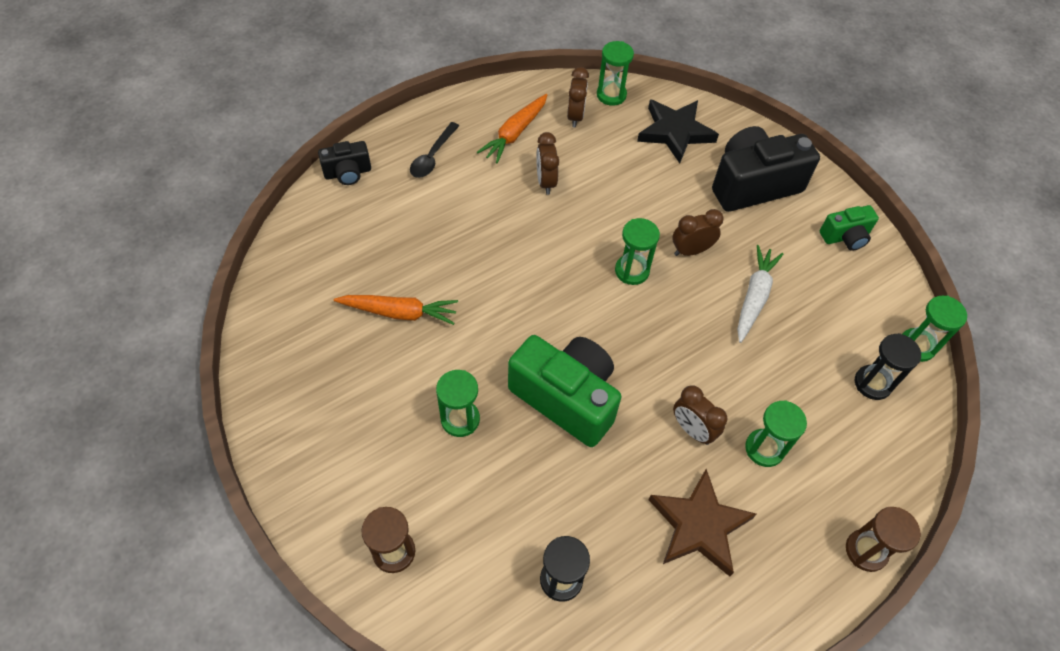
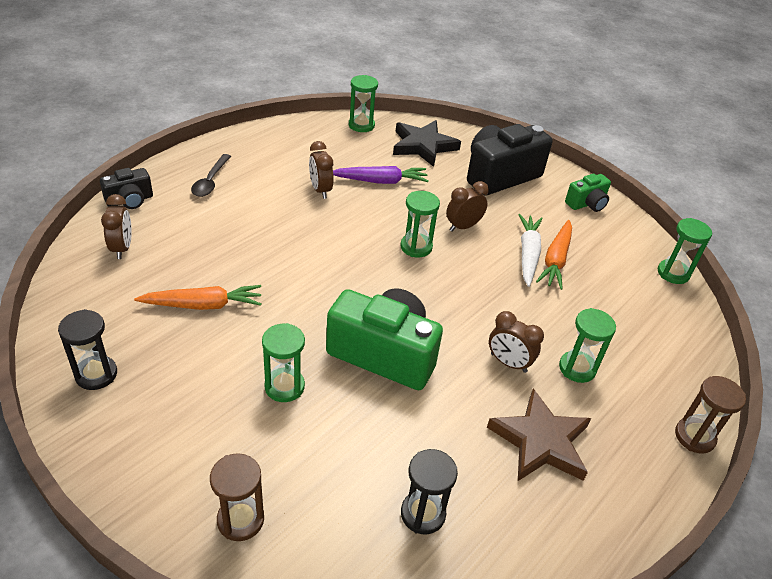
camera: 15 degrees left, 15 degrees down
(515, 133) = (283, 158): orange carrot -> orange carrot (555, 260)
(575, 116) = (334, 142): brown clock -> brown clock (122, 248)
(614, 177) = (380, 181): none -> purple carrot
(872, 383) = (649, 305): black hourglass -> black hourglass (96, 374)

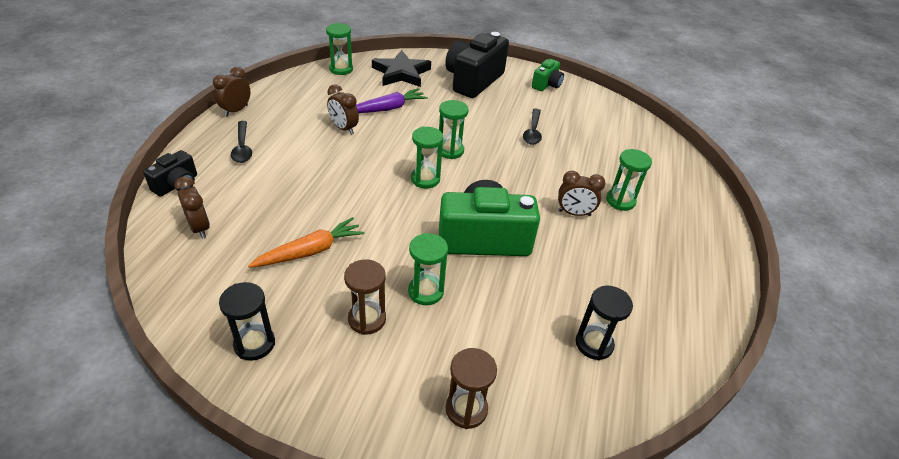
camera: 25 degrees left, 0 degrees up
(463, 227) = (473, 125): brown clock -> brown clock (236, 110)
(528, 254) = (532, 132): white carrot -> black spoon
(540, 441) = (633, 260): brown star -> none
(555, 260) = (554, 130): orange carrot -> none
(673, 273) = (633, 116): green hourglass -> green hourglass (425, 179)
(694, 437) = (720, 220): brown hourglass -> brown hourglass (367, 319)

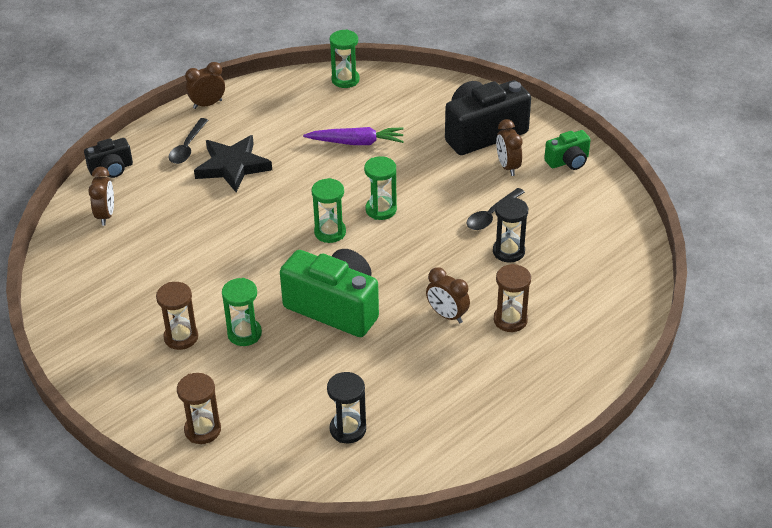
camera: 35 degrees right, 0 degrees up
(254, 344) = (88, 323): black hourglass -> black hourglass (508, 251)
(310, 251) = (178, 266): orange carrot -> none
(344, 128) = (294, 153): brown clock -> brown clock (508, 167)
(401, 73) = (407, 101): black star -> black star (232, 166)
(620, 201) = (510, 320): green hourglass -> brown hourglass

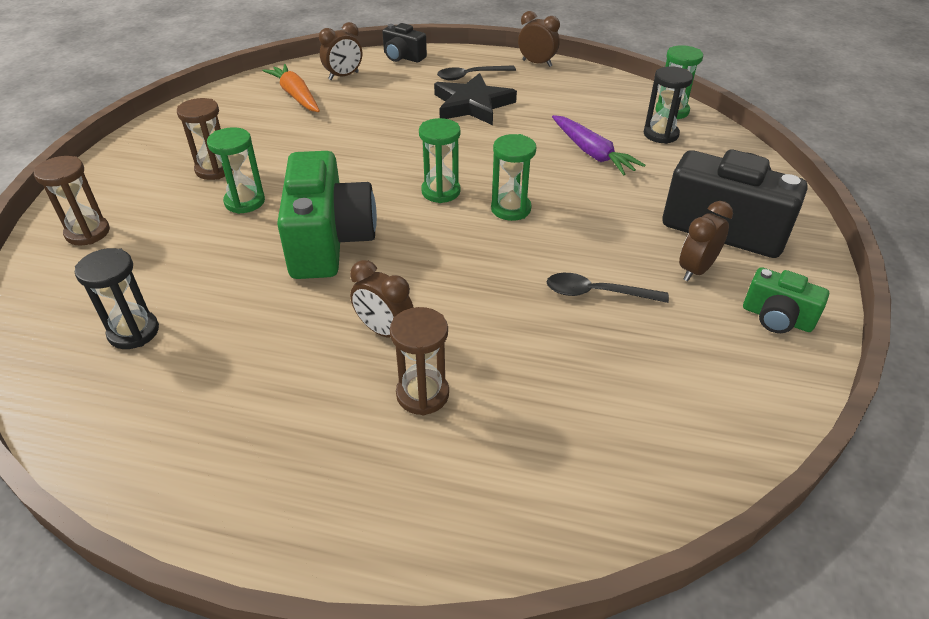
camera: 55 degrees right, 0 degrees up
(109, 255) = (296, 96): none -> orange carrot
(447, 315) = (384, 331): brown clock -> brown clock turned 60 degrees counterclockwise
(508, 251) = (548, 336): black hourglass -> black hourglass (660, 134)

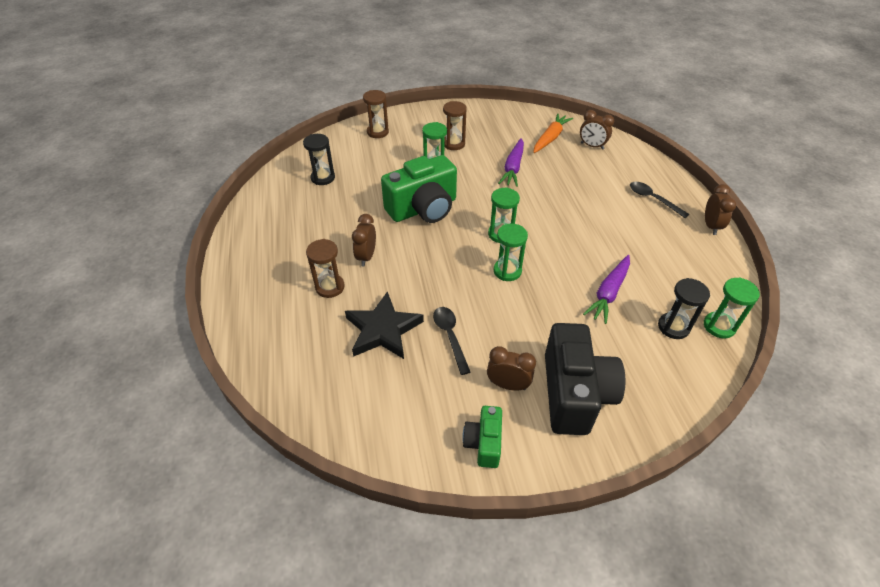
camera: 65 degrees right, 5 degrees up
(322, 140) = (513, 168): none -> purple carrot
(403, 57) = (644, 160): black camera -> none
(472, 105) = (614, 213): black star -> black star (383, 330)

